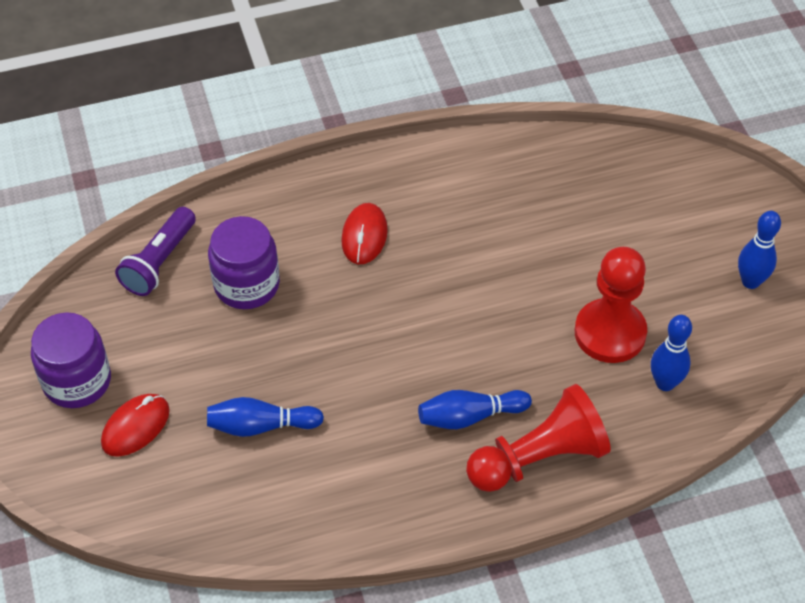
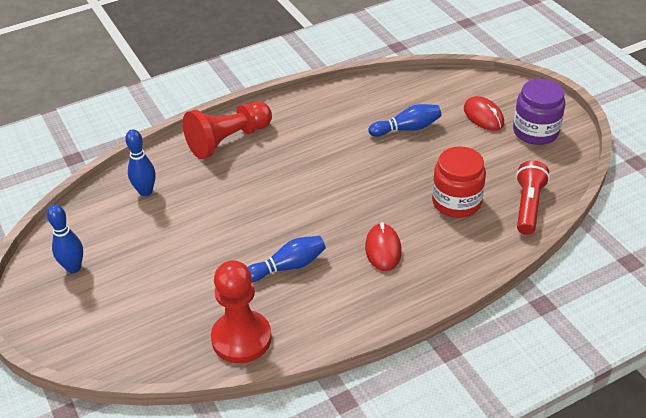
camera: 170 degrees right, 10 degrees down
(136, 427) = (483, 116): red mouse -> red mouse turned 60 degrees counterclockwise
(159, 262) = (528, 206): purple flashlight -> red flashlight
(246, 284) = (456, 202): purple jar -> red jar
(470, 416) = (276, 153): blue bowling pin -> blue bowling pin (288, 266)
(610, 333) = (184, 215): red pawn -> red pawn (241, 338)

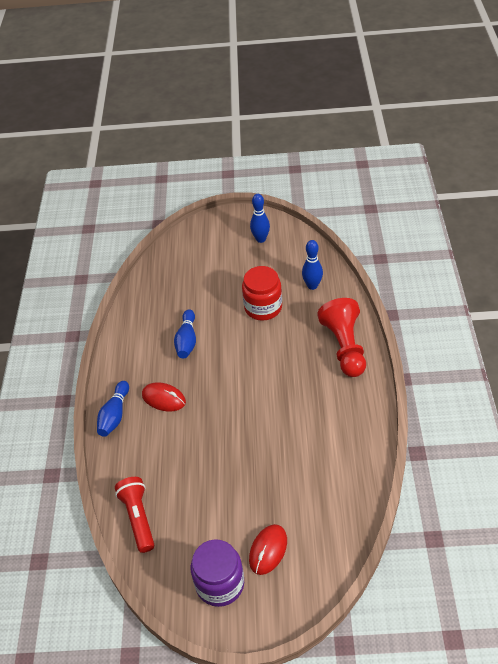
camera: 120 degrees right, 5 degrees up
(241, 338) = (147, 301): red pawn -> none
(407, 128) = (287, 477): blue bowling pin -> blue bowling pin (115, 415)
(456, 202) = (177, 468): red jar -> red jar (263, 307)
(483, 116) = (268, 550): red mouse -> red mouse turned 60 degrees counterclockwise
(528, 206) = (138, 518): red flashlight -> red flashlight turned 150 degrees counterclockwise

